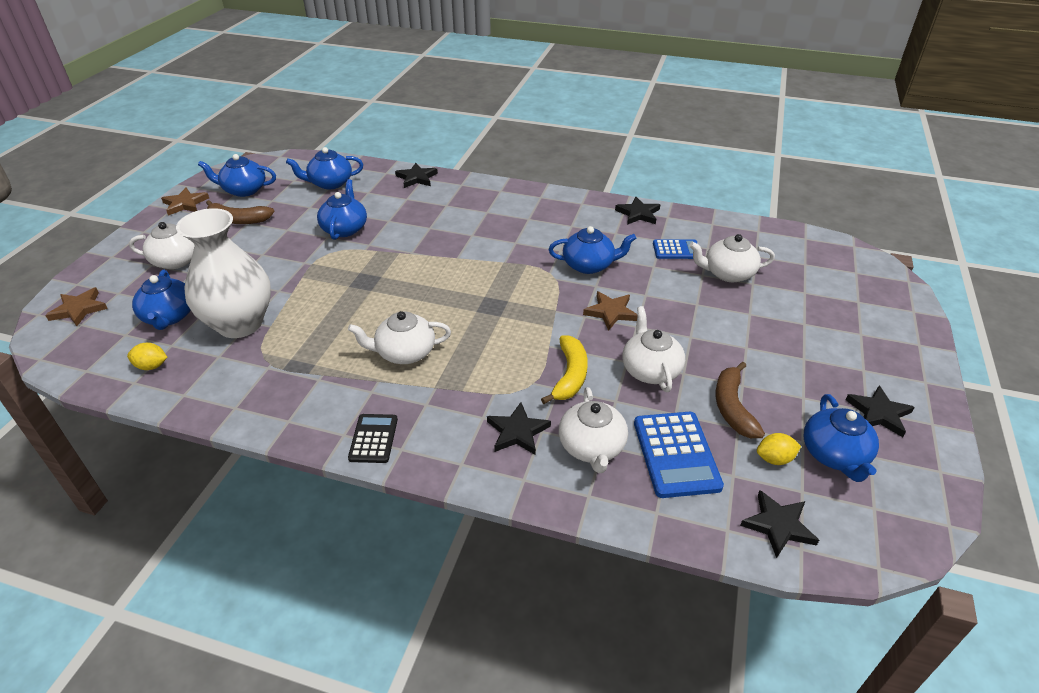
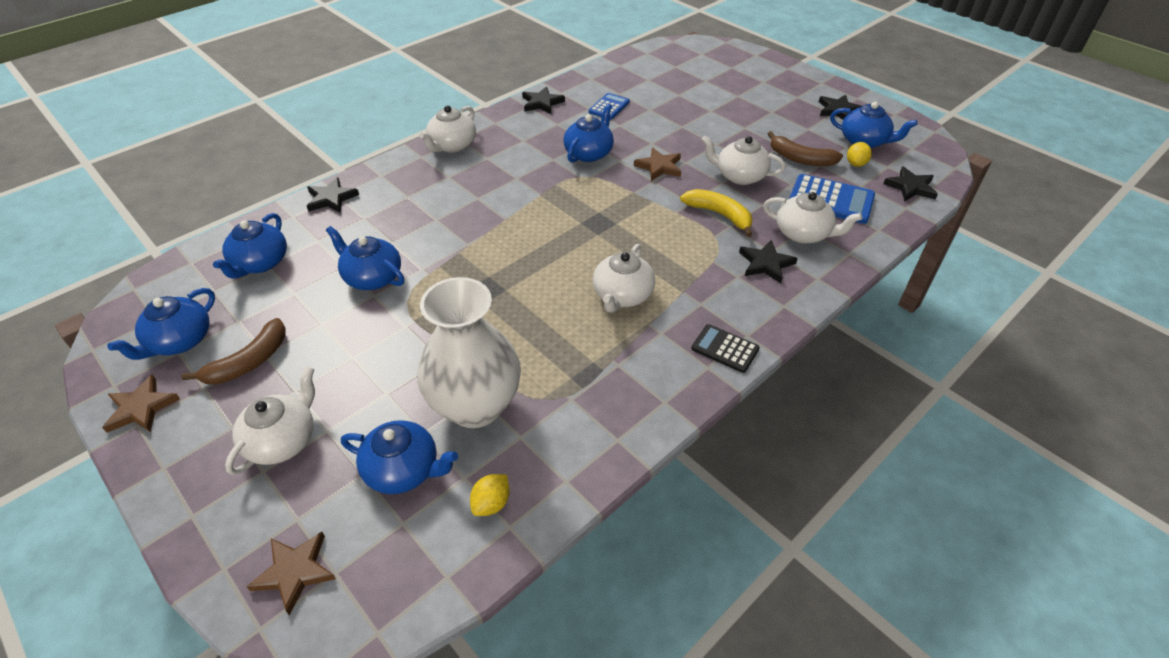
camera: 60 degrees left, 5 degrees up
(728, 273) = (658, 99): white teapot -> white teapot (452, 145)

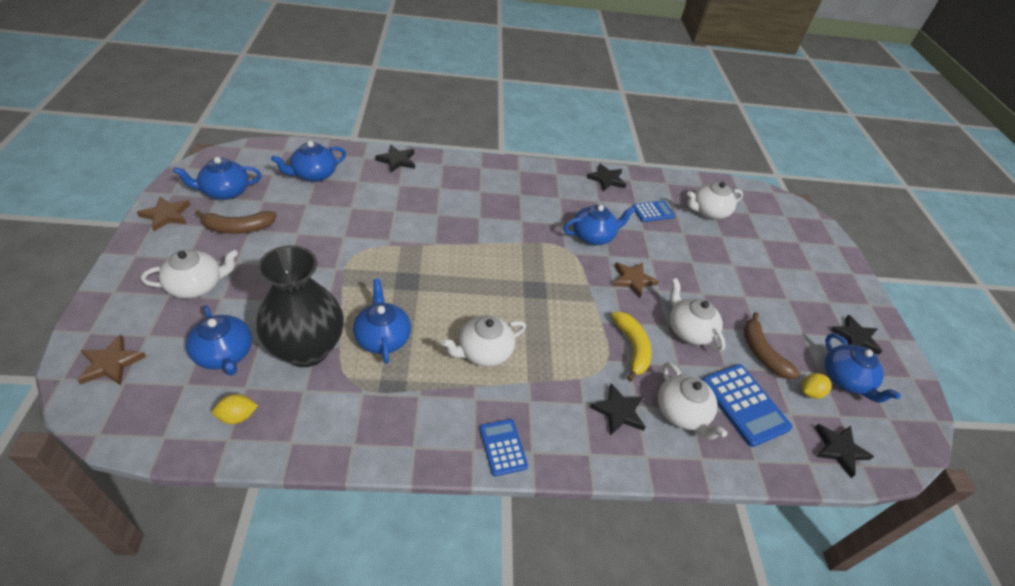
camera: 35 degrees right, 0 degrees up
(372, 277) = (356, 225): blue teapot -> blue teapot (382, 337)
(452, 145) = (509, 172): white teapot -> white teapot (708, 212)
(475, 406) = (307, 349): white vase -> black vase
(725, 349) = (503, 447): black calculator -> blue calculator

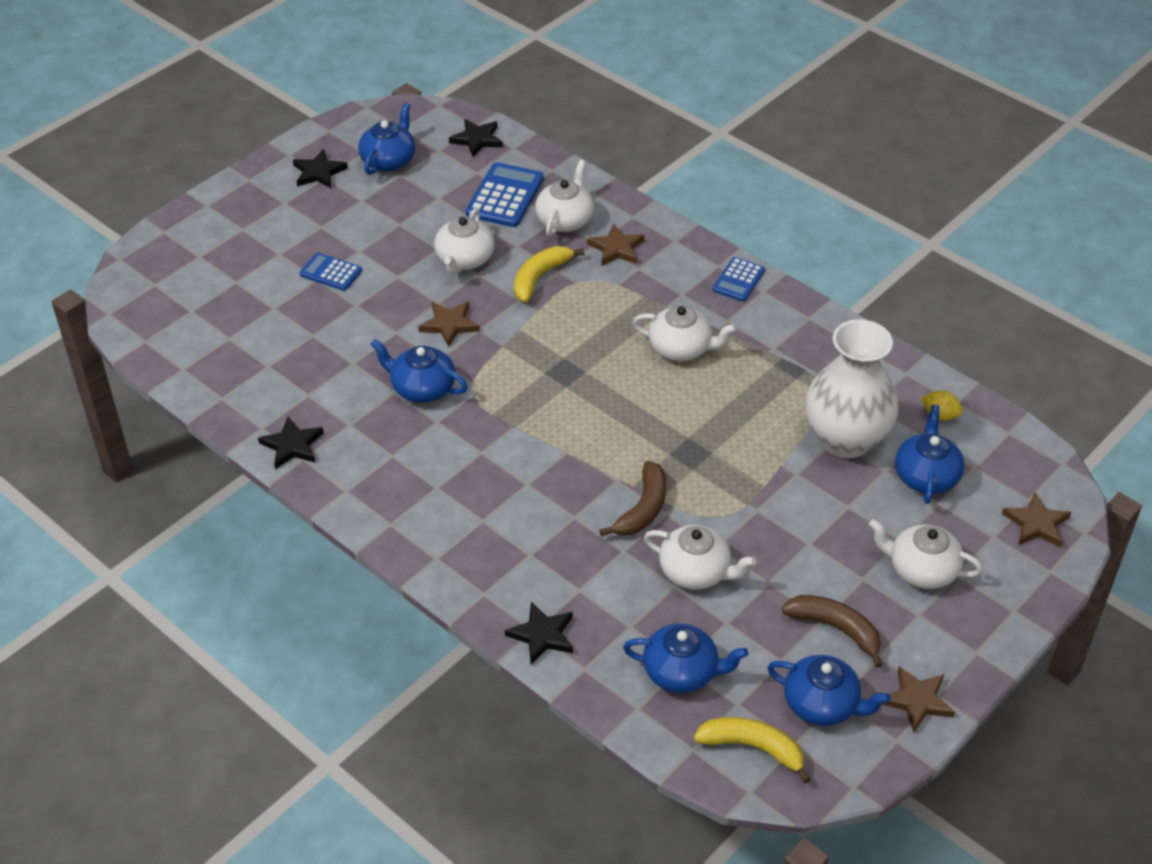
camera: 130 degrees left, 0 degrees up
(252, 162) = (753, 748): none -> yellow banana
(307, 349) = (845, 439): black vase -> white vase
(382, 337) = (765, 411): blue teapot -> none
(618, 411) = (616, 248): black star -> brown star
(652, 212) = (305, 375): blue calculator -> blue calculator (331, 272)
(708, 212) = (238, 338): white teapot -> white teapot (695, 571)
(762, 353) = (427, 211): brown banana -> brown banana (643, 509)
(810, 392) = (435, 171): yellow lemon -> none

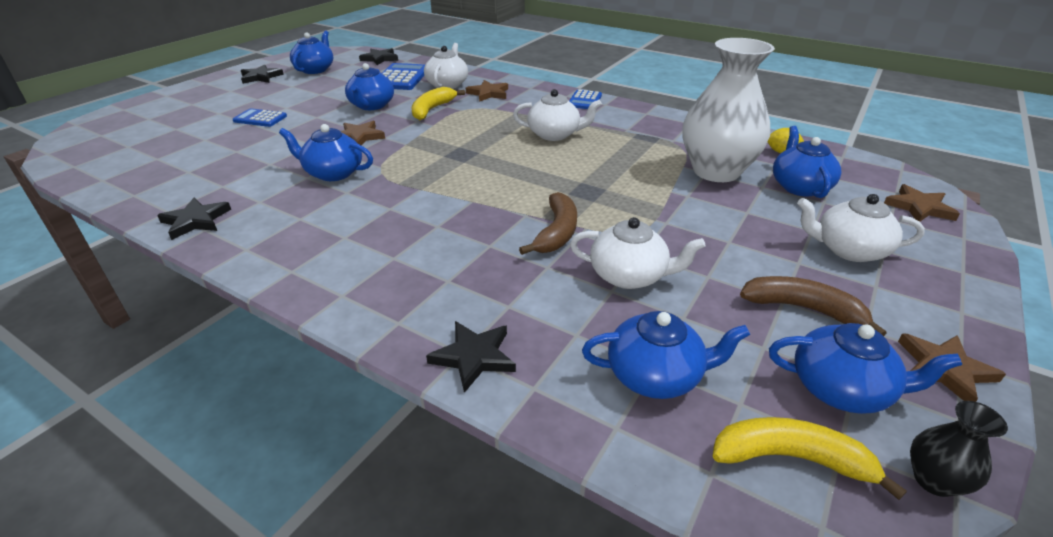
camera: 10 degrees left, 10 degrees down
(464, 259) = (371, 106): white teapot -> blue teapot
(844, 776) = (933, 480): none -> black vase

